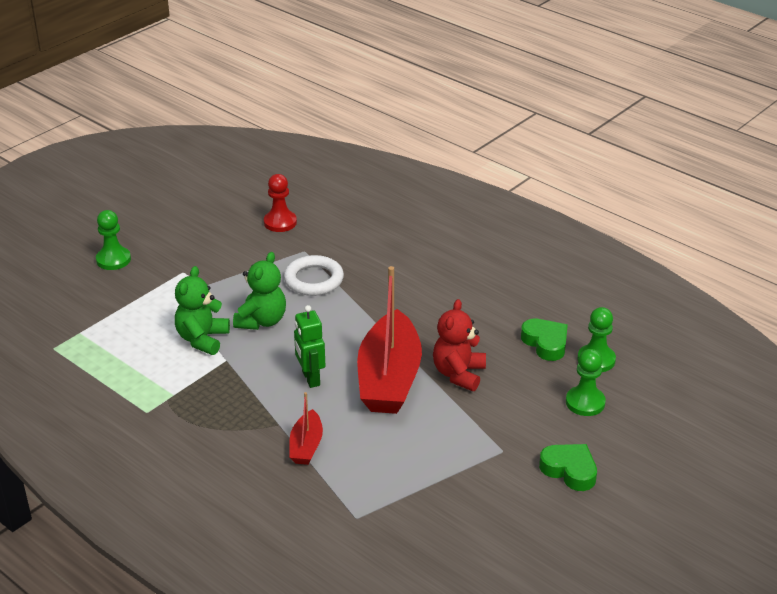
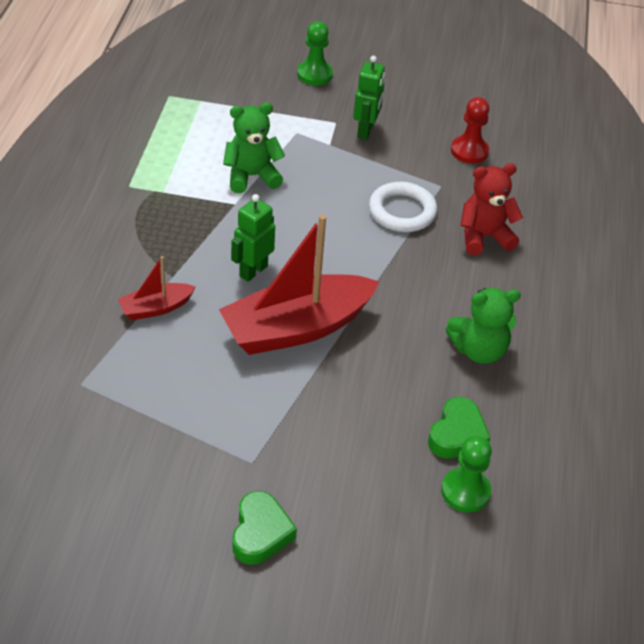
camera: 55 degrees right, 10 degrees up
(208, 261) = (365, 131): none -> green robot
(262, 321) = (309, 203): green teddy bear -> green teddy bear (479, 350)
(458, 374) = (346, 379): red teddy bear -> red teddy bear (484, 237)
(585, 402) = (383, 507): green pawn -> none

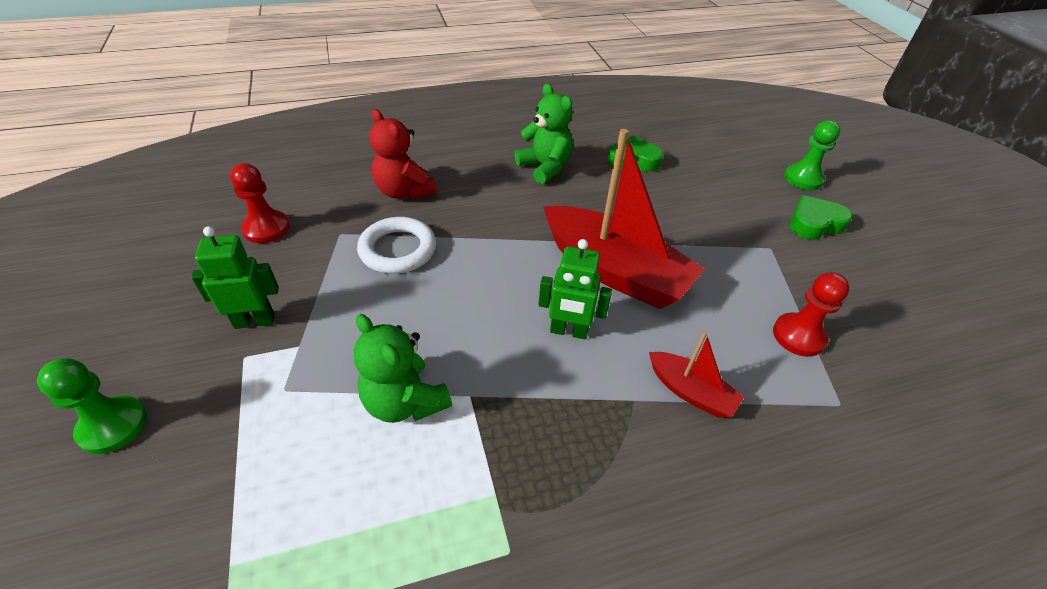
camera: 115 degrees left, 0 degrees up
(149, 405) = (798, 336): none -> red pawn
(465, 491) = (674, 148): green pawn -> green pawn (803, 179)

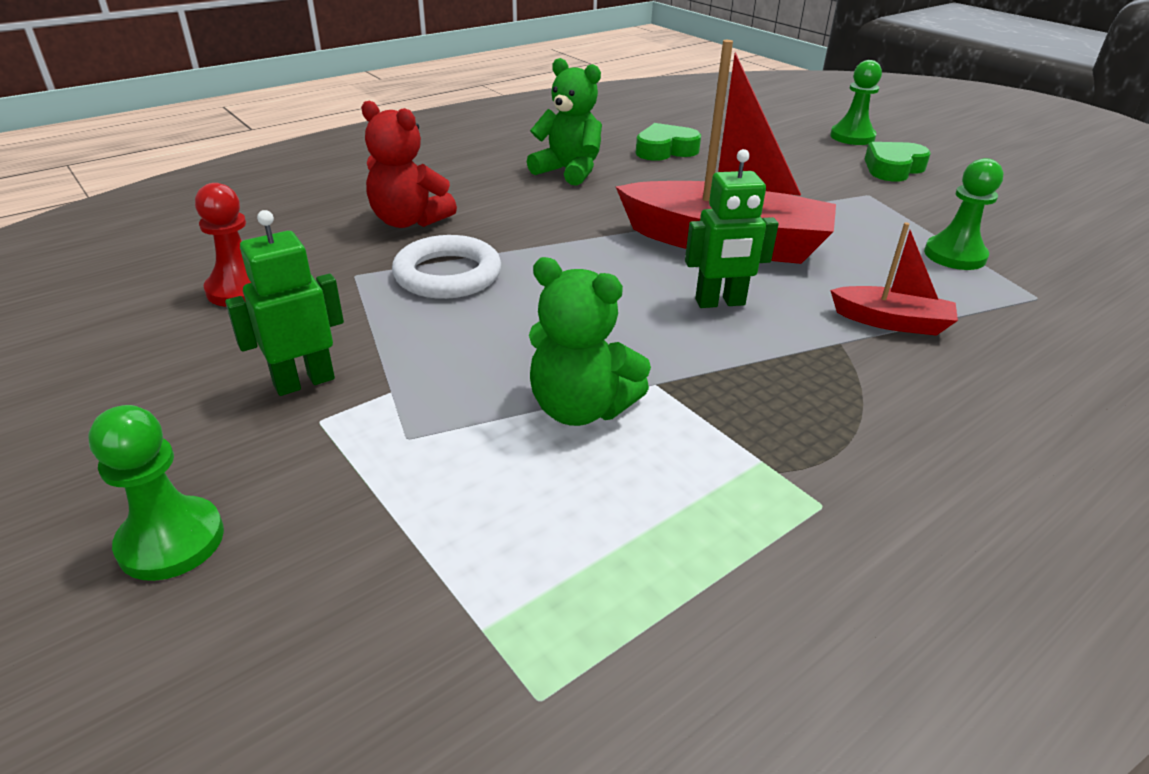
camera: 20 degrees left, 10 degrees down
(798, 336) = (954, 255): red pawn -> green pawn

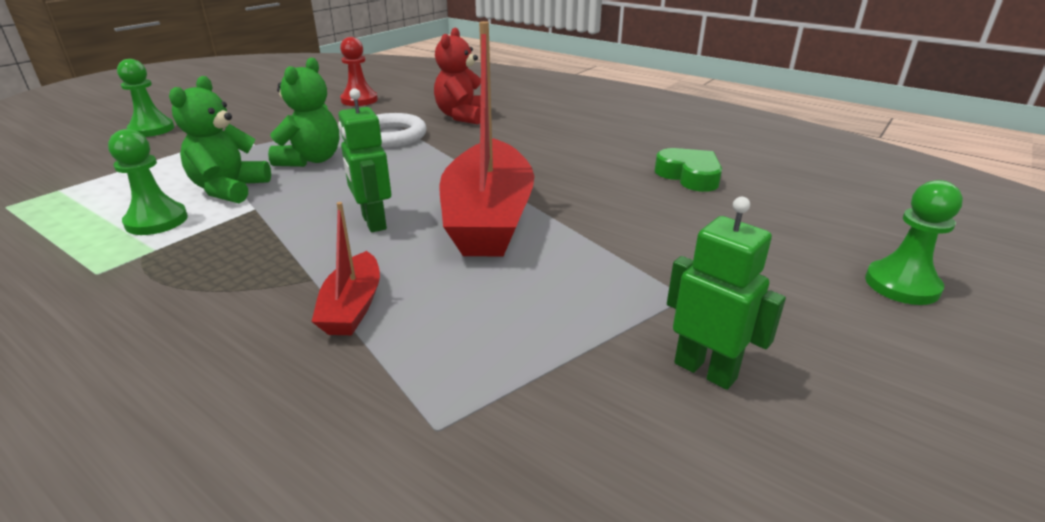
camera: 75 degrees right, 5 degrees down
(304, 382) = (267, 127): green robot -> green robot (705, 370)
(568, 171) = (592, 146): green teddy bear -> green teddy bear (311, 160)
(893, 168) = (809, 319): green heart -> none
(954, 255) = (535, 361): green pawn -> green pawn (156, 221)

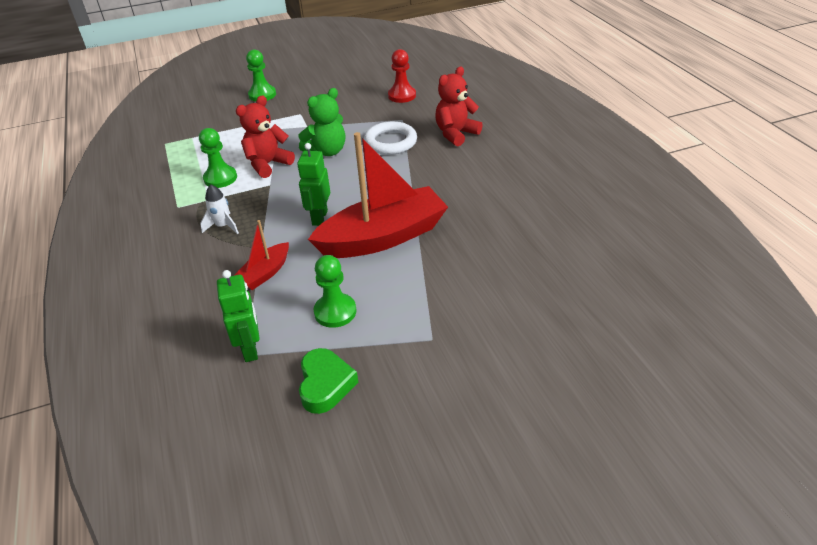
camera: 35 degrees right, 10 degrees up
(215, 273) = (223, 226): none -> white rocket
(229, 189) = (268, 164): green teddy bear -> red teddy bear
(488, 218) = (383, 237): red boat -> red boat turned 150 degrees counterclockwise
(689, 176) = (553, 248): green heart -> green heart (325, 384)
(705, 370) = (389, 385): green robot -> green robot (250, 349)
(901, 285) = (577, 391): green pawn -> green pawn (335, 312)

